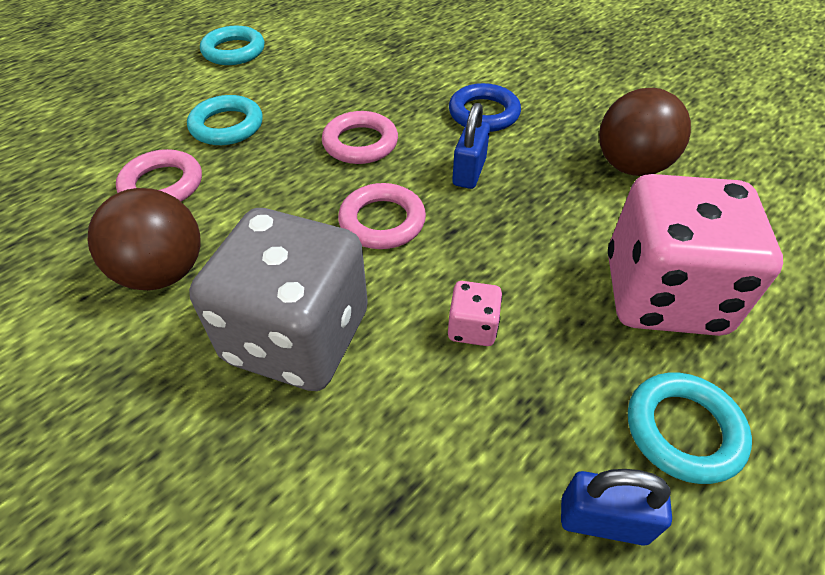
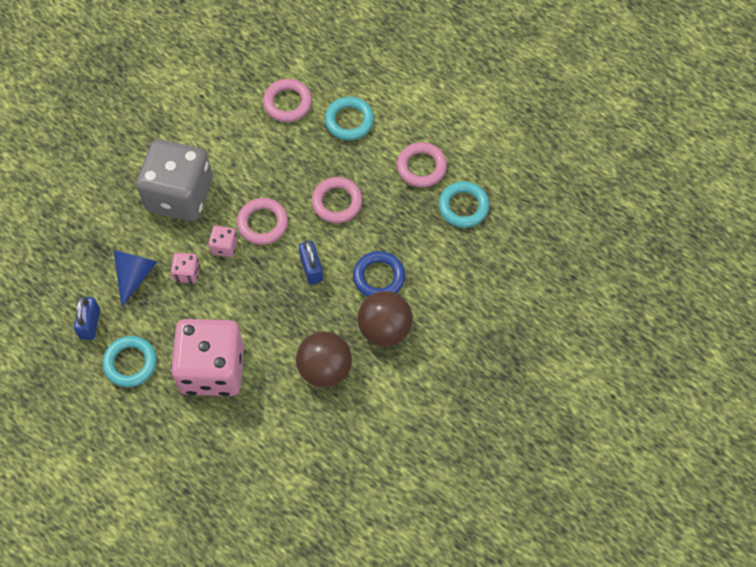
camera: 85 degrees right, 15 degrees up
(163, 272) = (219, 125): brown ball -> brown ball (384, 329)
(234, 51) = (446, 101): turquoise ring -> turquoise ring (463, 206)
(324, 73) = (421, 167): none -> pink ring
(421, 271) = (224, 246): none -> pink dice
(469, 172) = (311, 269): blue padlock -> blue padlock turned 60 degrees clockwise
(475, 421) = (135, 275): none -> blue cone

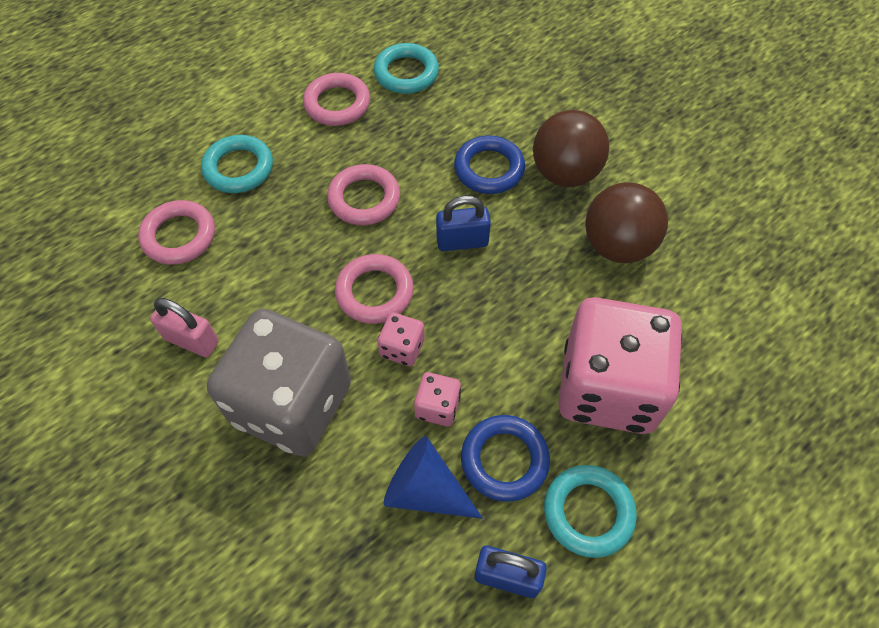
camera: 80 degrees left, 5 degrees down
(157, 314) = (504, 460): none -> blue ring
(214, 132) = (191, 340): none -> pink padlock

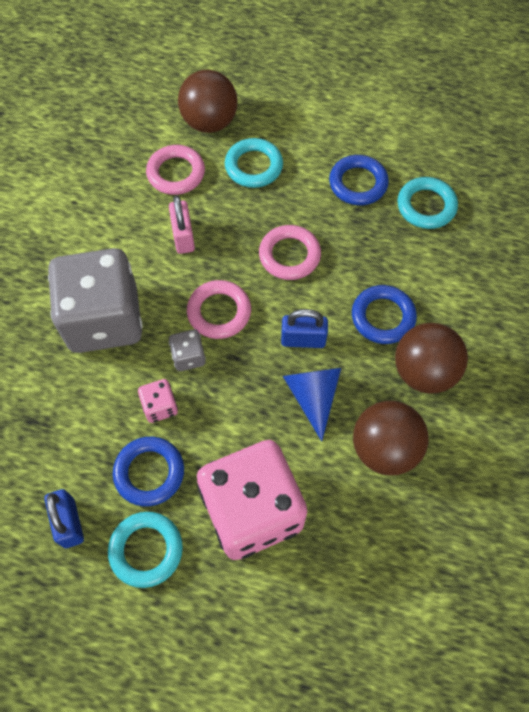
camera: 55 degrees right, 5 degrees up
(149, 173) = (209, 122): none -> brown ball
(191, 340) = (108, 235): pink padlock -> pink padlock (183, 237)
(337, 104) = (358, 183): pink ring -> blue ring
(402, 348) = (188, 357): pink dice -> grey dice
(425, 490) = (97, 436): blue cone -> blue cone (313, 396)
(462, 241) = (303, 339): blue padlock -> blue padlock turned 45 degrees counterclockwise

